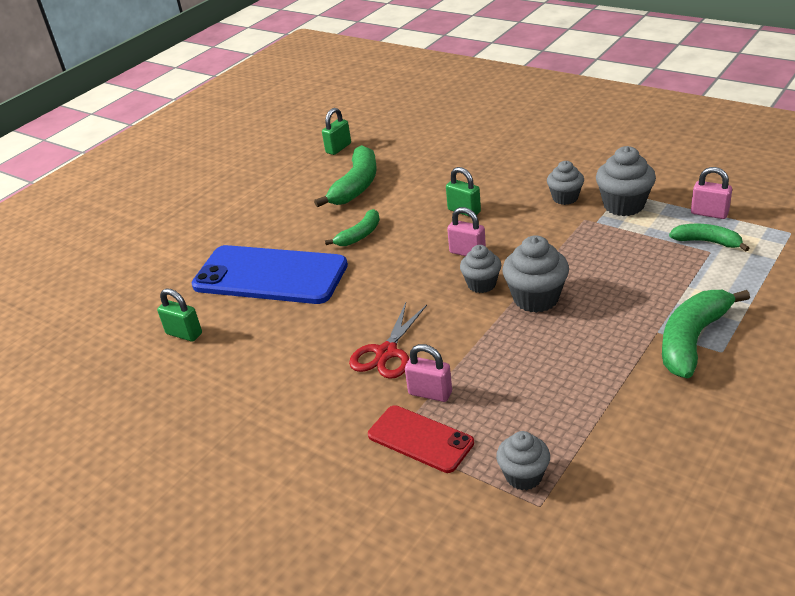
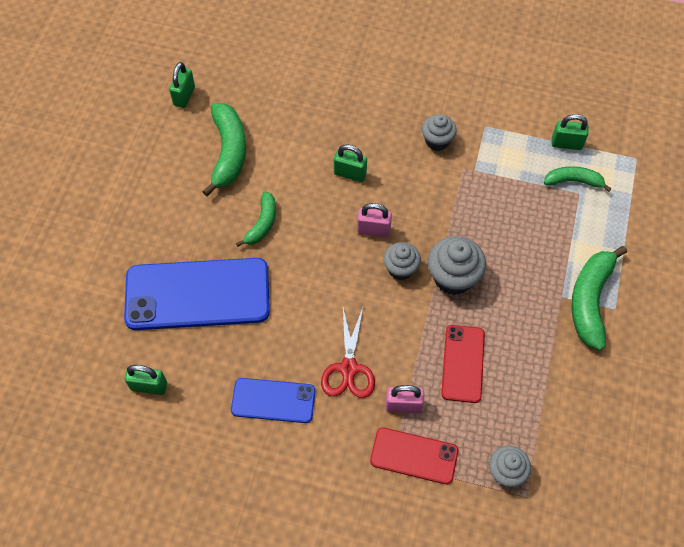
camera: 25 degrees left, 25 degrees up
(295, 365) = (273, 400): none -> blue phone
(515, 369) = (463, 363): none -> red phone
(623, 205) = (492, 144): grey cupcake -> none
(709, 213) = (566, 144): pink padlock -> green padlock

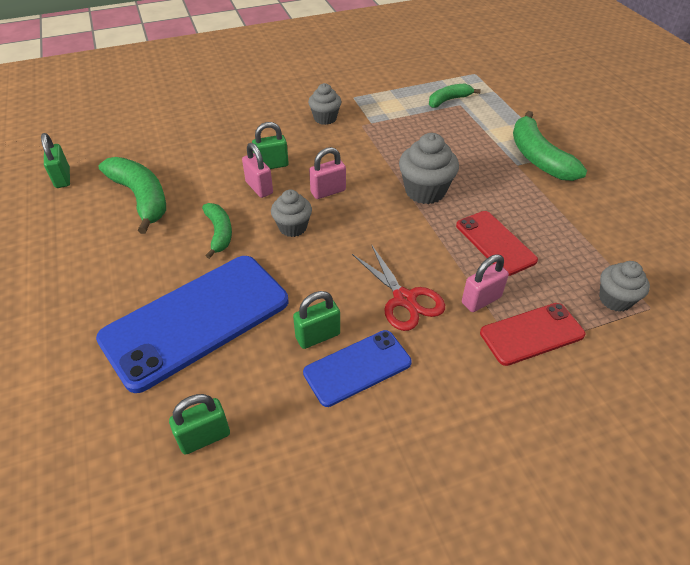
camera: 35 degrees left, 15 degrees down
(322, 193) = (259, 188): none -> pink padlock
(400, 269) = (377, 206): grey cupcake -> grey cupcake (293, 227)
(566, 144) = (421, 84): green padlock -> green padlock (318, 336)

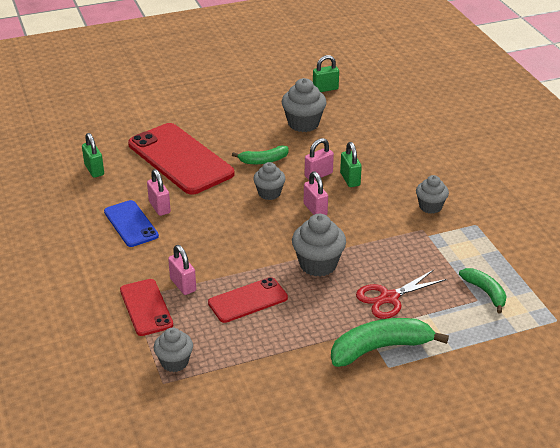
camera: 90 degrees right, 10 degrees down
(141, 198) = (303, 124): green banana -> grey cupcake
(196, 319) = (180, 159): blue phone -> red phone
(318, 336) = (159, 207): green padlock -> pink padlock
(404, 299) = (188, 246): red scissors -> red scissors (389, 298)

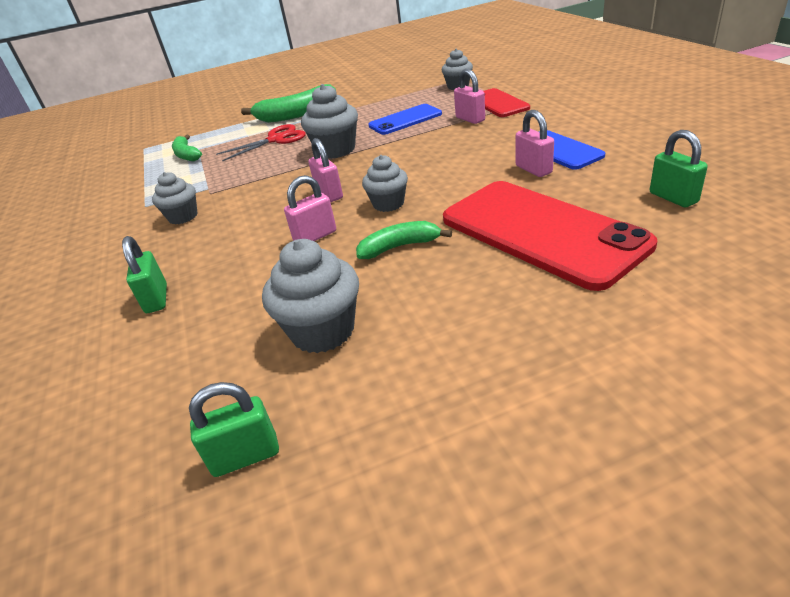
camera: 175 degrees left, 0 degrees up
(248, 300) = (405, 120): red phone -> blue phone
(350, 179) = (271, 236): green padlock -> green padlock (156, 299)

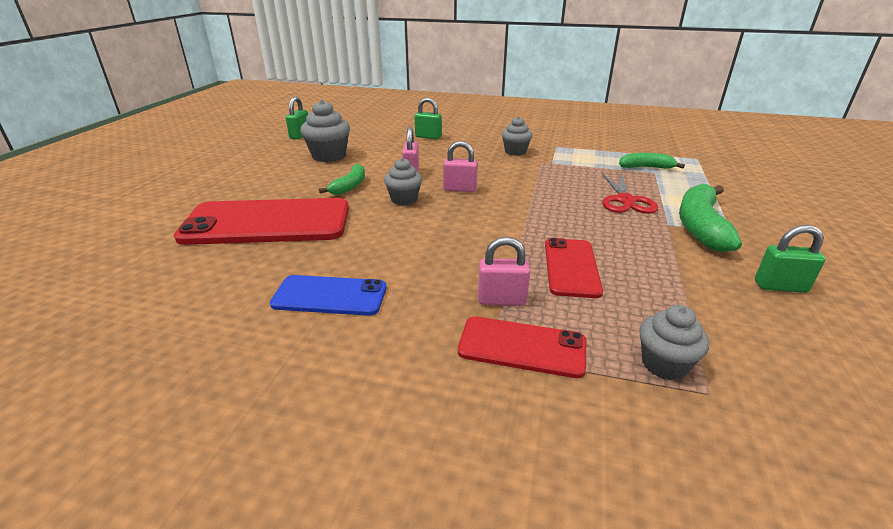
camera: 120 degrees right, 5 degrees down
(336, 150) = (545, 213): grey cupcake -> none
(405, 120) = (571, 267): blue phone -> red phone
(533, 169) = (330, 264): pink padlock -> none
(673, 198) = (174, 284): green padlock -> green padlock (780, 286)

